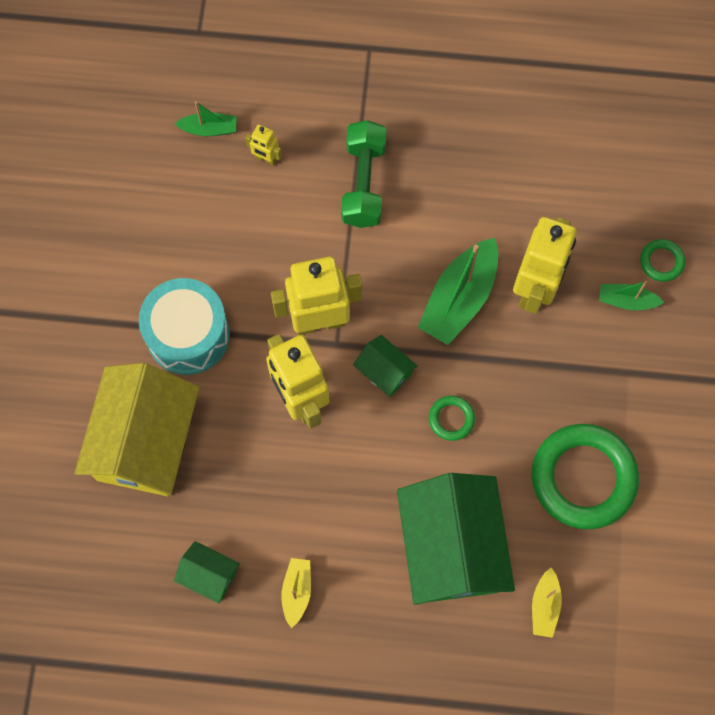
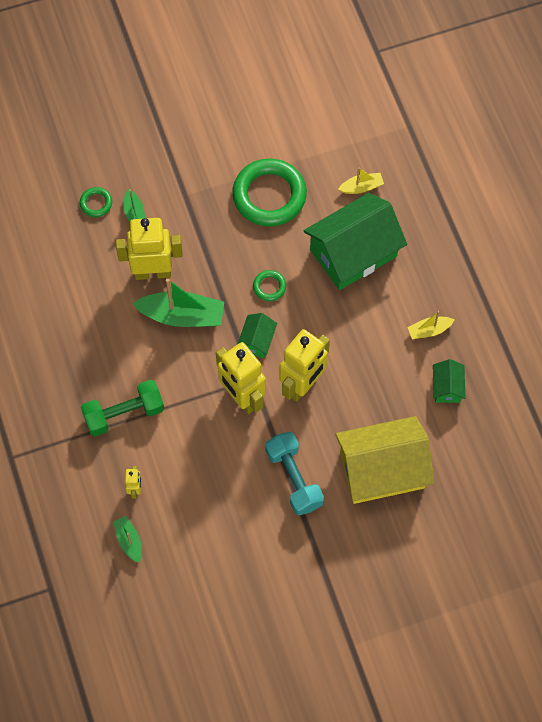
camera: 115 degrees left, 5 degrees down
(188, 335) = (294, 478): turquoise drum -> turquoise dumbbell

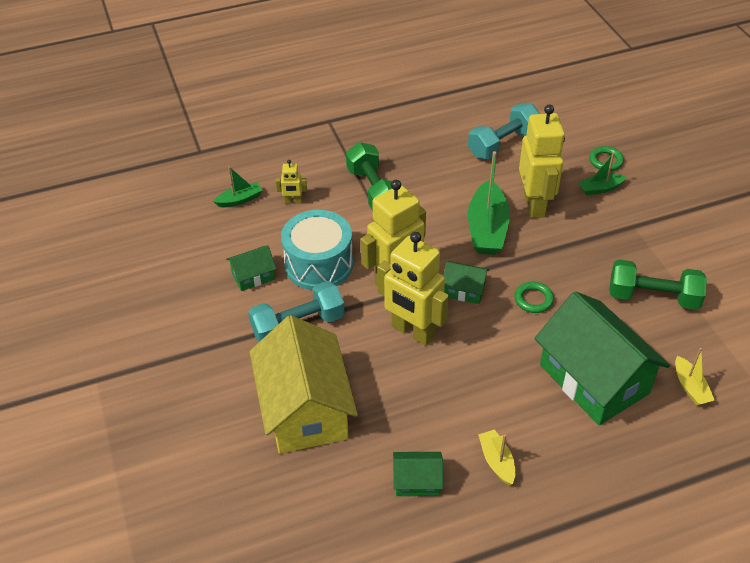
camera: 90 degrees right, 20 degrees down
(63, 291) = (503, 144): none -> turquoise dumbbell
(221, 463) = (318, 264): none -> turquoise drum
(234, 521) = (253, 276): none -> green house
(269, 195) = (653, 297): green ring -> green dumbbell

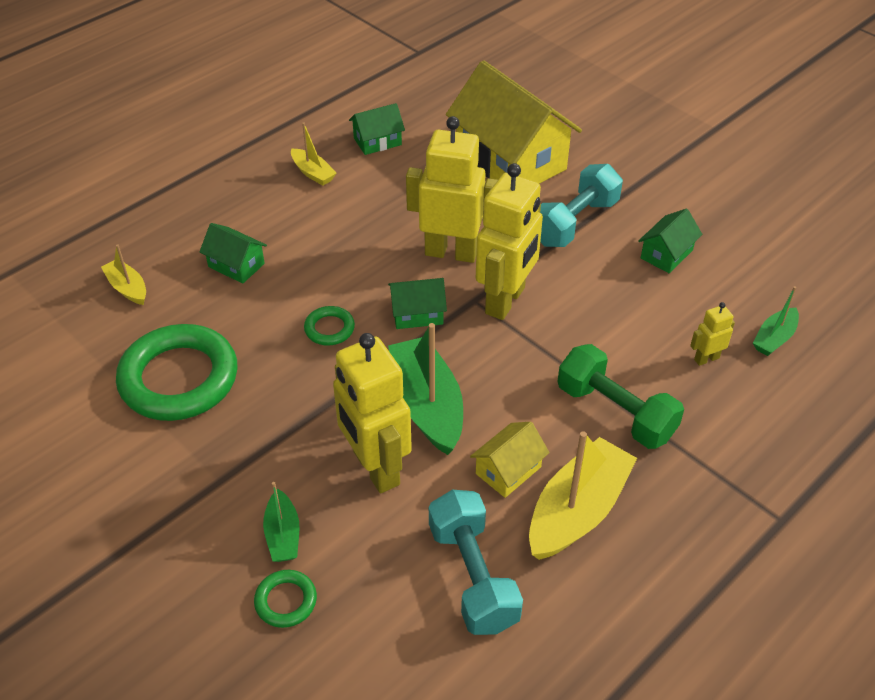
camera: 155 degrees right, 0 degrees up
(318, 264) = (606, 290): turquoise drum -> none
(431, 153) = (577, 511): none -> yellow boat
(457, 181) = (508, 470): none -> yellow house
(503, 144) = (473, 576): turquoise dumbbell -> turquoise dumbbell turned 45 degrees counterclockwise
(593, 379) = (236, 265): green house -> green house, size x0.45
(600, 189) = (283, 535): green boat -> green boat turned 120 degrees clockwise
(653, 297) = (179, 378): green dumbbell -> green ring

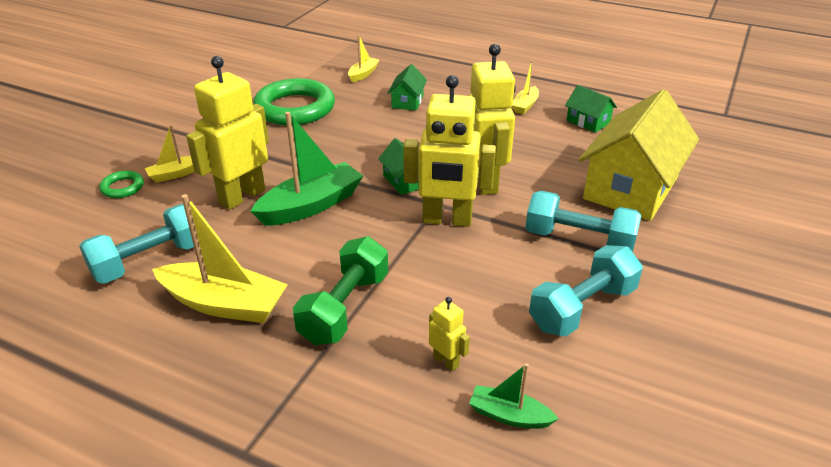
camera: 70 degrees right, 10 degrees down
(283, 535) = (176, 174): green boat -> yellow boat
(329, 329) = (367, 148): green ring -> none
(508, 470) = (258, 258): yellow house -> none
(666, 254) = (582, 308): green house -> turquoise dumbbell

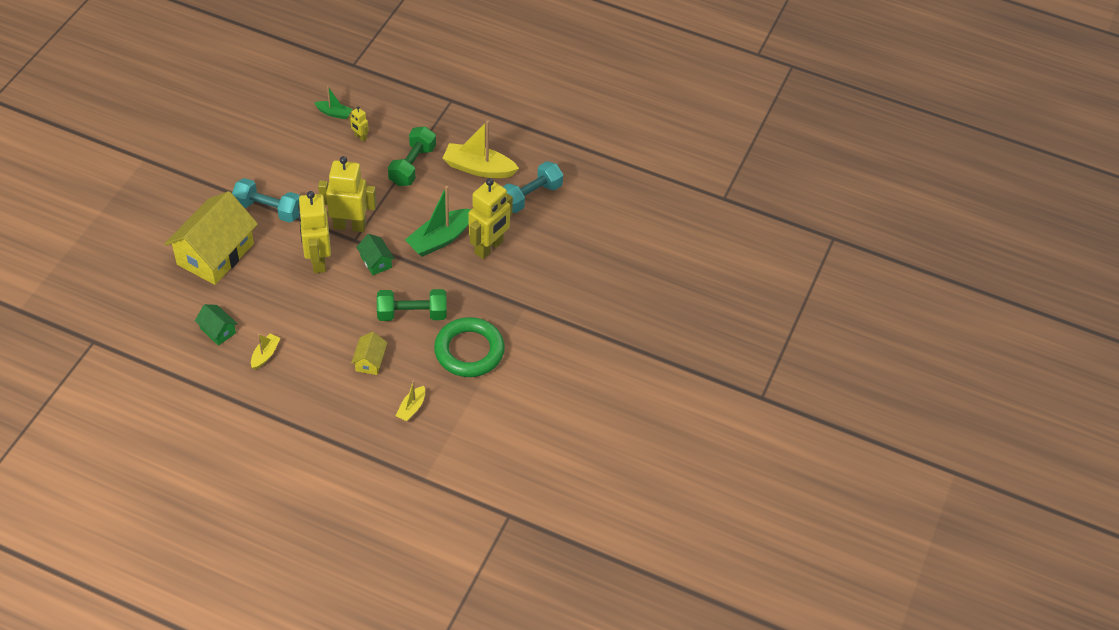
camera: 175 degrees right, 15 degrees up
(122, 187) = (575, 256): green ring -> none
(176, 174) = (543, 270): yellow boat -> none
(358, 135) = (412, 314): none -> green dumbbell
(407, 101) = (370, 361): green house -> yellow house
(582, 308) = (282, 164): turquoise dumbbell -> none

